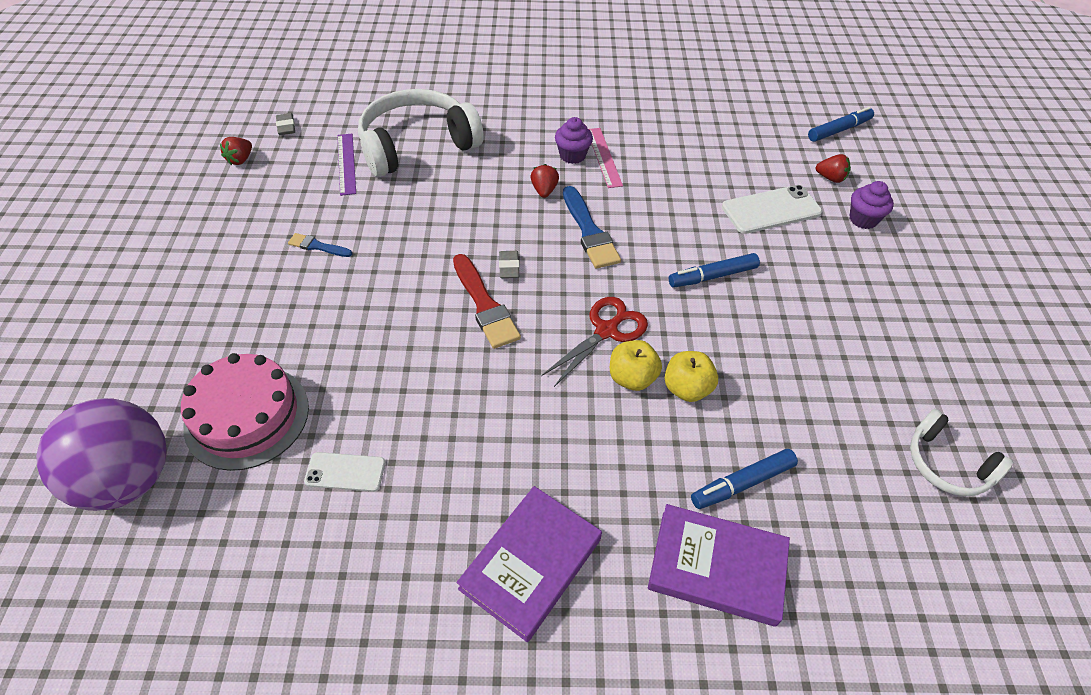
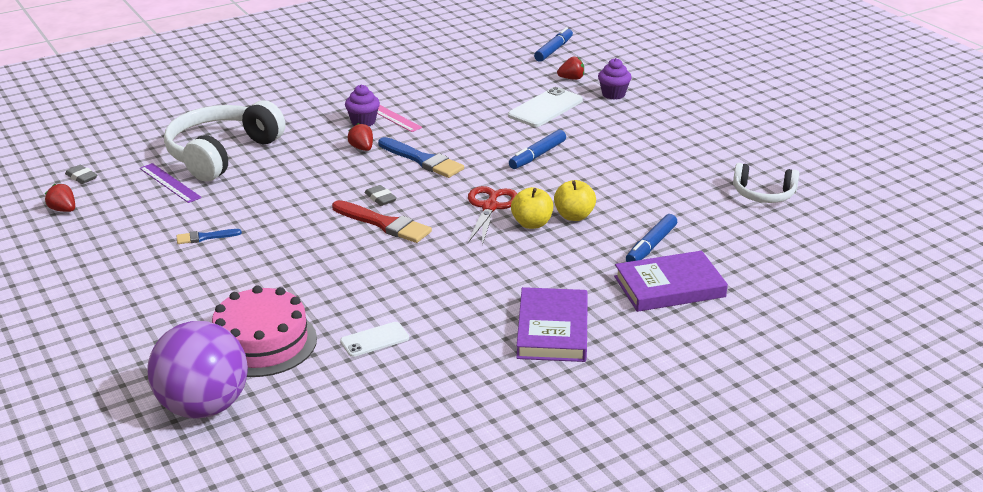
camera: 30 degrees left, 20 degrees down
(240, 160) = (63, 210): red strawberry -> red strawberry turned 135 degrees clockwise

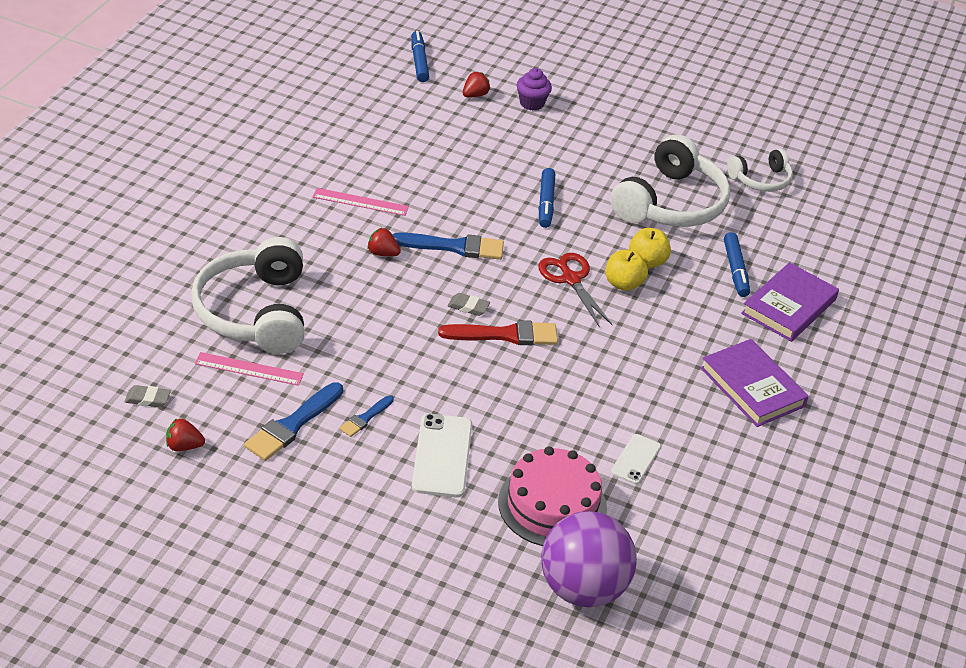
camera: 40 degrees left, 10 degrees up
(150, 223) = (292, 425): none -> blue brush
(170, 183) = (249, 369): purple ruler -> pink ruler
(363, 122) = (345, 219): purple cupcake -> none
(545, 108) = (491, 141): white phone -> white phone (442, 455)
(650, 186) = (670, 203): none -> white headphones

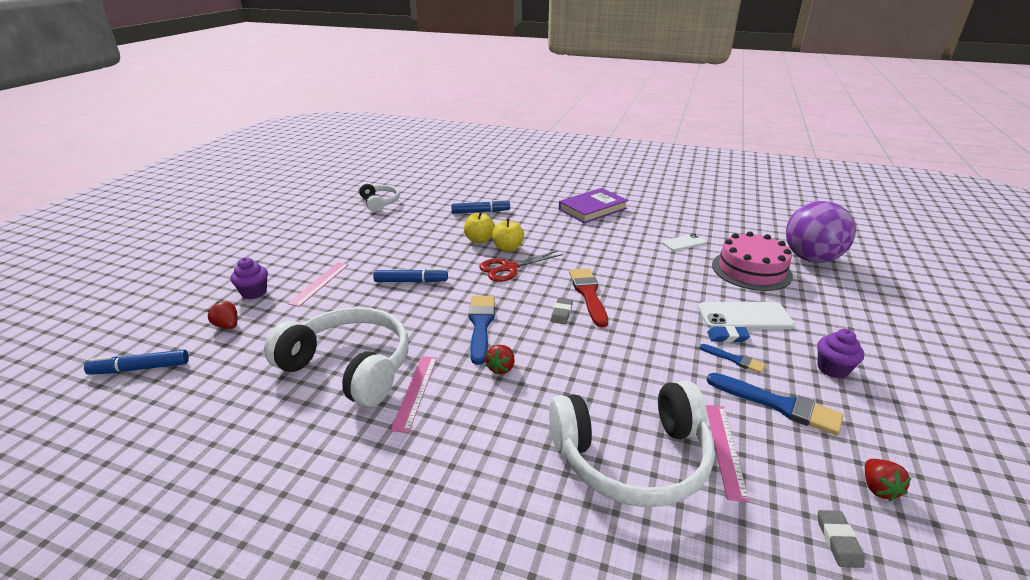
camera: 90 degrees left, 10 degrees down
(335, 491) = (832, 369): none -> purple cupcake
(405, 426) = (727, 337): none -> blue eraser
(547, 142) = (319, 283): none -> pink ruler
(635, 459) = (684, 243): white phone -> white phone turned 45 degrees counterclockwise
(670, 203) = (408, 232): white headphones -> white headphones (349, 367)
(788, 306) = (512, 198): purple book -> none

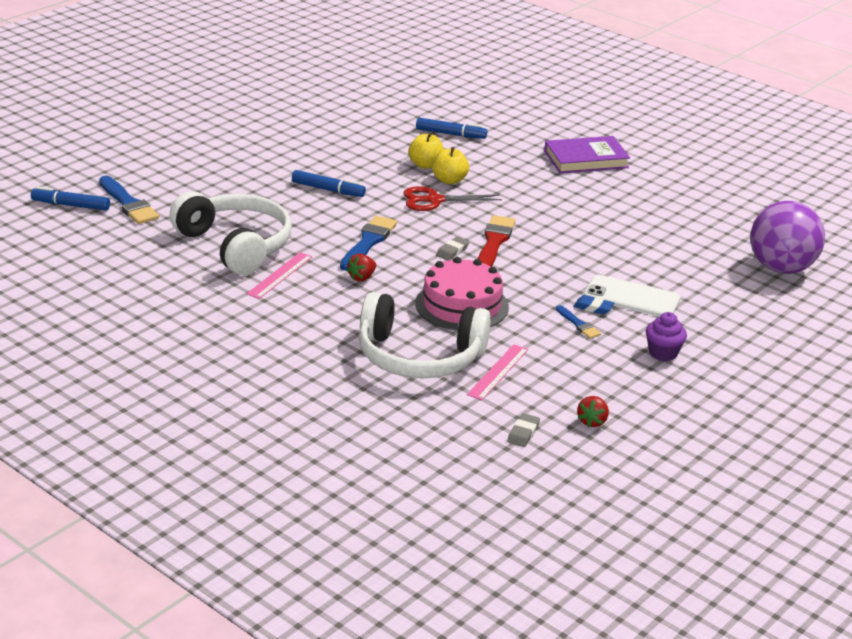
camera: 20 degrees right, 0 degrees up
(227, 326) = (146, 189): red strawberry -> none
(254, 293) = (178, 166): purple cupcake -> none
(319, 283) = (240, 171): pink ruler -> none
(379, 202) = (343, 99): white headphones -> none
(684, 243) = (652, 219): white phone -> none
(751, 270) = (695, 262): pink cake -> pink cake (462, 305)
(779, 405) = (578, 361): blue brush -> blue brush (128, 203)

